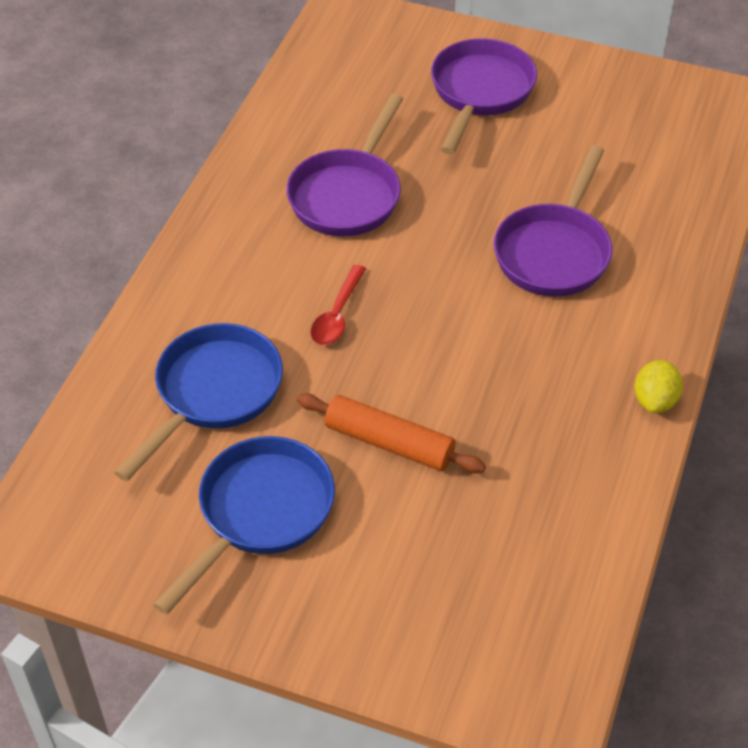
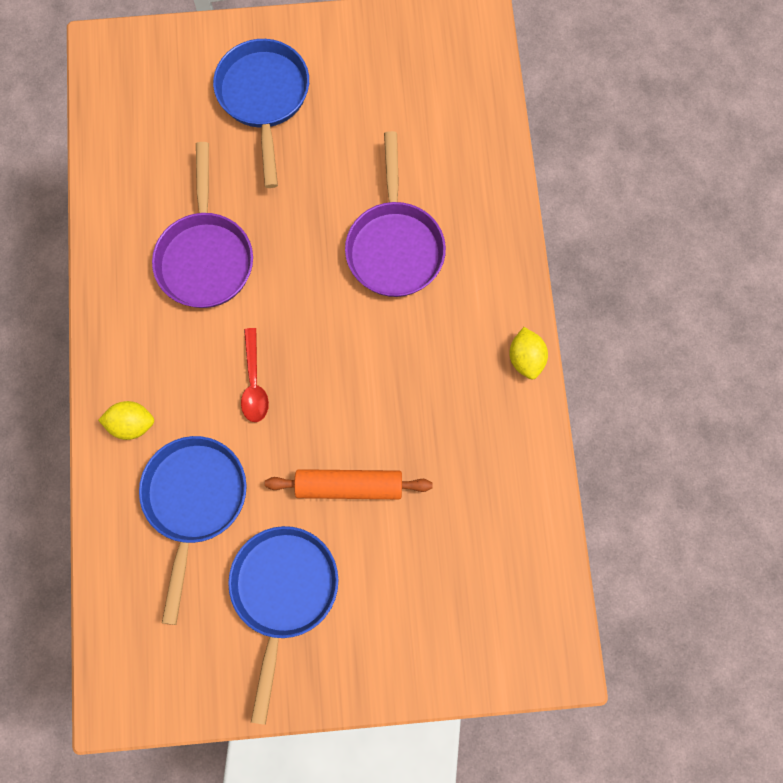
camera: 25 degrees left, 25 degrees up
(189, 304) = (132, 424): none -> yellow lemon
(480, 93) = (264, 98): purple pan -> blue pan

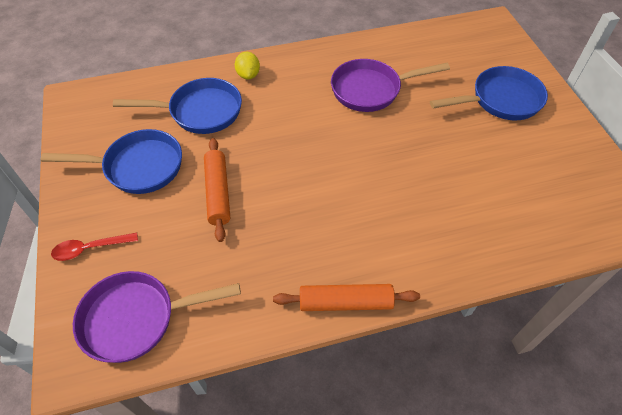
camera: 80 degrees right, 20 degrees down
(254, 383) = (287, 128): red spoon -> red spoon (90, 248)
(394, 245) = (416, 193): purple pan -> purple pan (137, 319)
(526, 359) = (345, 302): yellow lemon -> orange rolling pin

